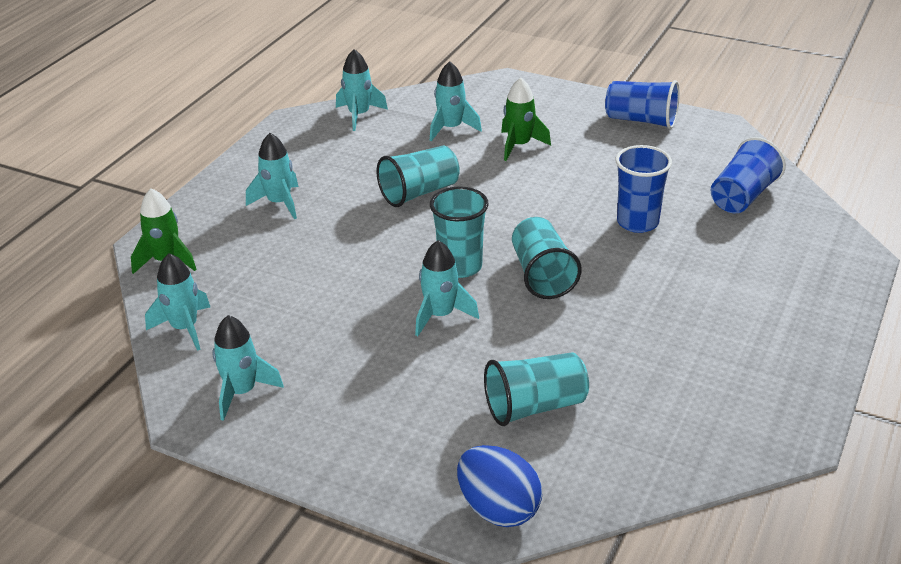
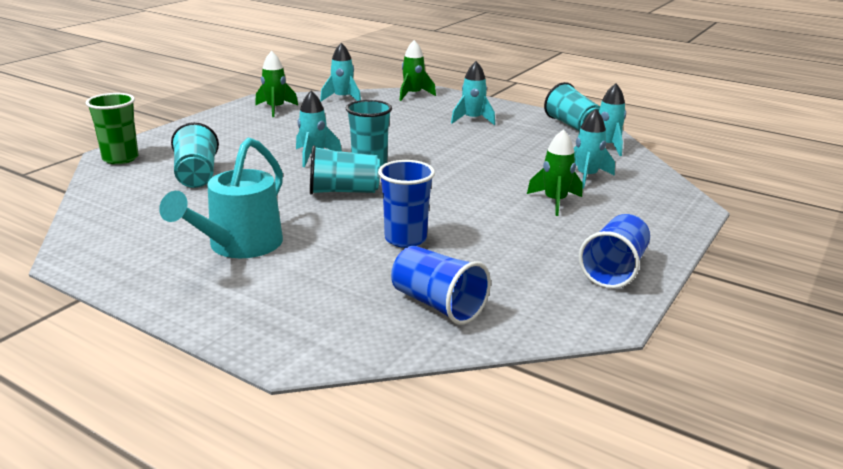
camera: 95 degrees right, 10 degrees down
(242, 392) = (275, 109): turquoise rocket -> green rocket
(419, 192) = (478, 159): turquoise cup -> turquoise cup (572, 126)
(498, 509) = (120, 158): blue egg -> green cup
(704, 323) = (238, 246): none -> turquoise watering can

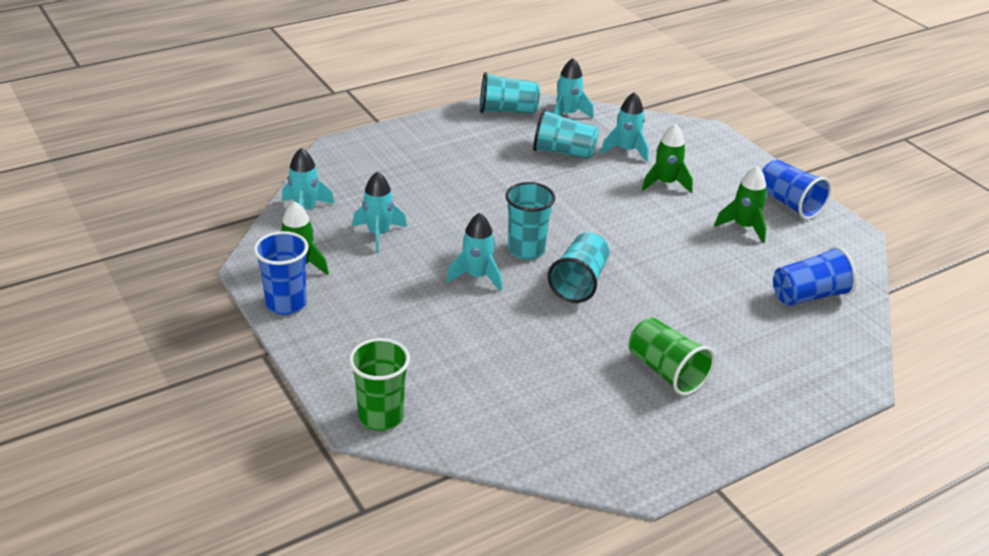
camera: 65 degrees left, 10 degrees up
(197, 175) = (476, 366): turquoise cup -> turquoise cup (563, 152)
(238, 246) = (666, 371): turquoise watering can -> green cup
(405, 239) = (696, 277): blue cup -> blue cup (286, 304)
(413, 95) = (337, 162): green rocket -> green rocket (744, 227)
(472, 120) = (447, 154): turquoise rocket -> turquoise rocket (379, 234)

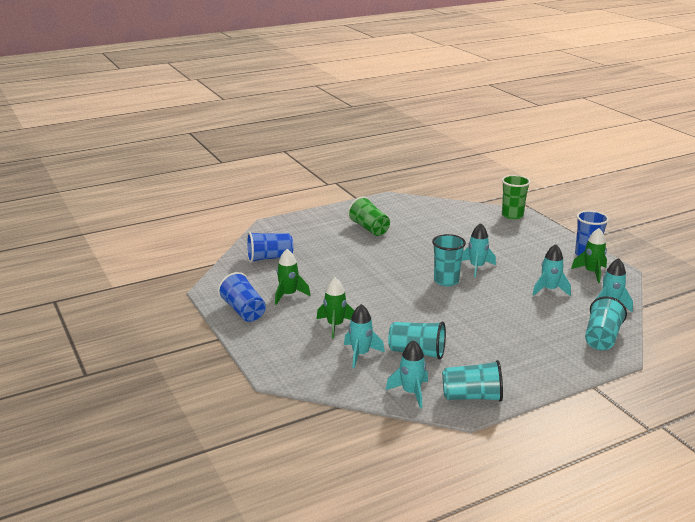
camera: 175 degrees left, 10 degrees down
(579, 282) = (412, 264): turquoise cup -> turquoise cup (602, 338)

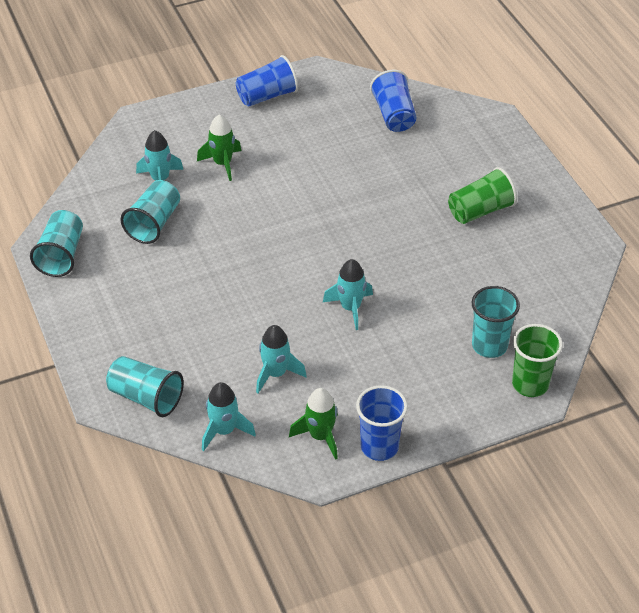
camera: 95 degrees right, 20 degrees up
(288, 295) = (298, 130): green rocket -> none
(411, 392) = (81, 211): turquoise rocket -> none
(446, 281) = (314, 271): turquoise cup -> turquoise cup (489, 345)

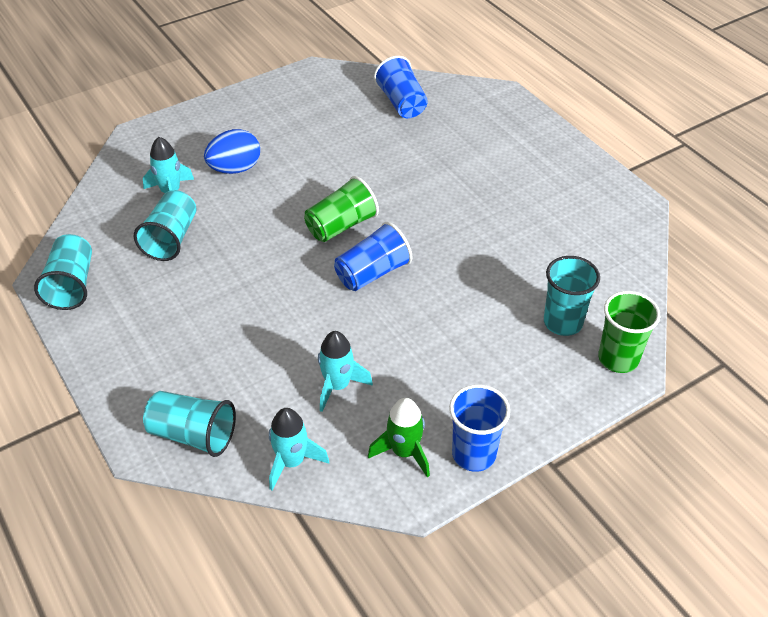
camera: 10 degrees left, 0 degrees up
(222, 163) = (235, 169): green rocket -> blue egg
(267, 96) = (269, 99): blue cup -> blue cup (372, 273)
(350, 308) = (404, 302): turquoise rocket -> none
(480, 211) = (513, 185): green cup -> green cup (341, 226)

